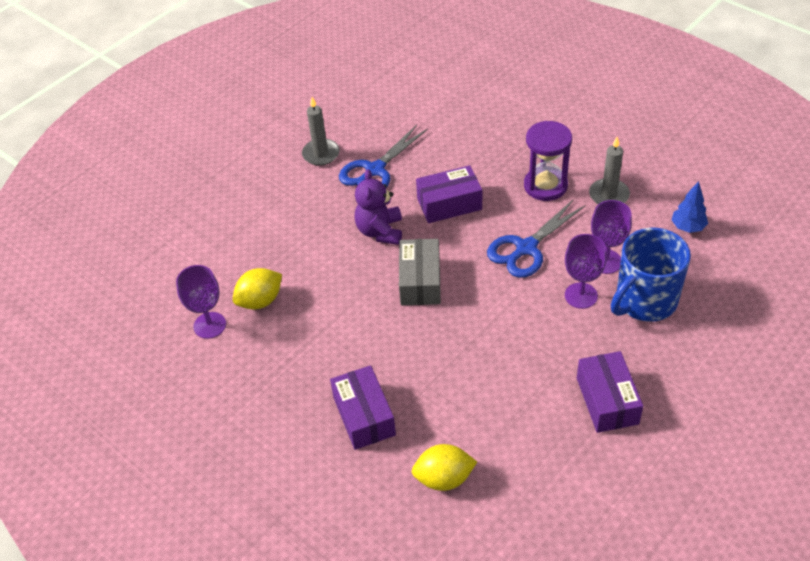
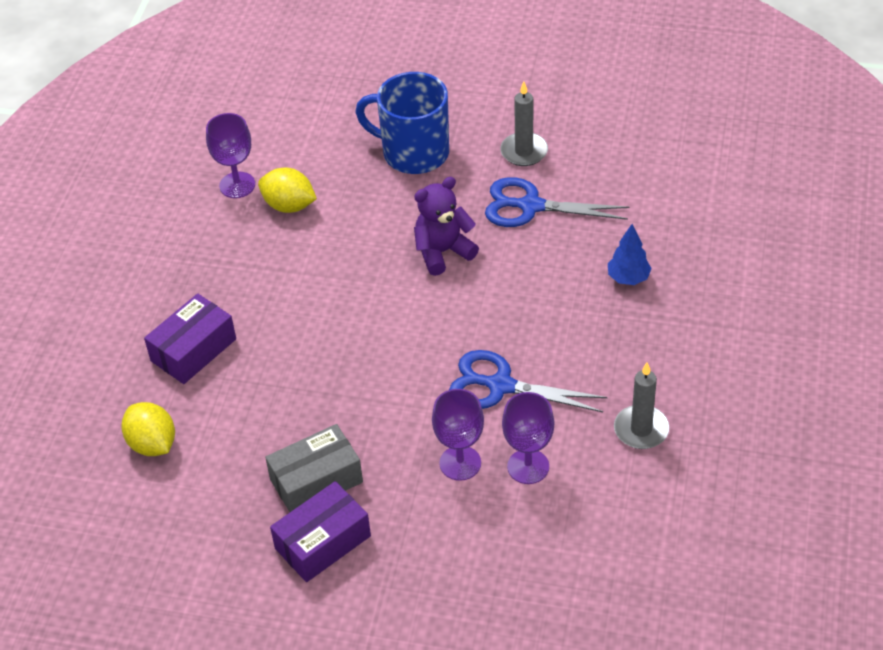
camera: 60 degrees right, 0 degrees up
(420, 281) = (393, 316): grey box -> grey box (316, 481)
(449, 204) = (523, 291): purple box -> none
(545, 186) = (614, 364): purple hourglass -> none
(645, 301) = (489, 526): blue mug -> blue mug (413, 153)
(687, 227) = (639, 527): blue tree -> blue tree (628, 278)

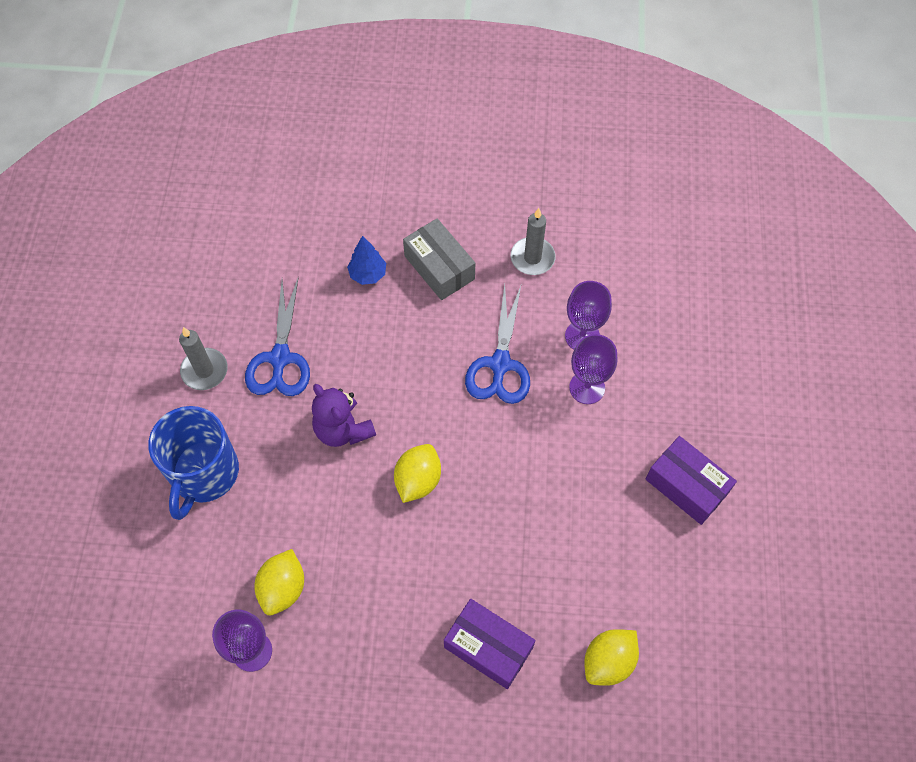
camera: 100 degrees left, 15 degrees up
(316, 481) = (625, 502): grey box -> grey box (439, 267)
(376, 307) = (418, 480): none -> yellow lemon

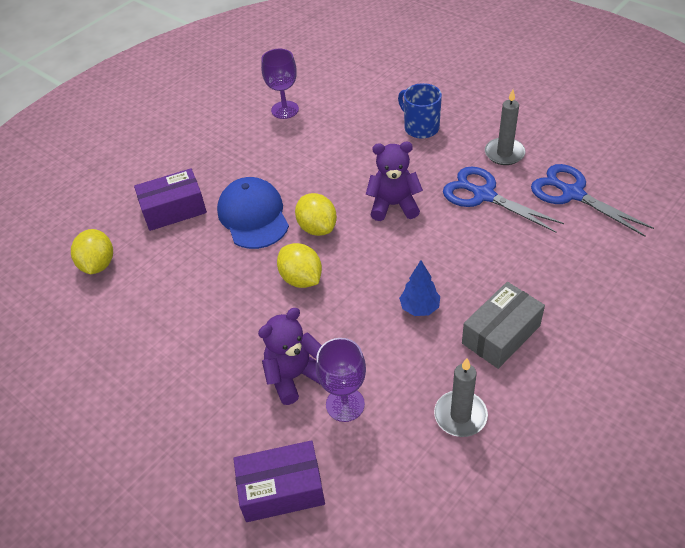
camera: 130 degrees right, 15 degrees down
(204, 473) = (420, 127): blue mug -> blue mug, size x0.65
(283, 588) = (308, 135): yellow lemon -> yellow lemon (301, 279)
(368, 274) = (528, 280): blue tree -> blue tree (419, 308)
(439, 267) = (501, 334): grey box -> grey box turned 45 degrees counterclockwise
(443, 554) = (253, 216): none -> blue cap
(500, 364) = (368, 326): blue scissors -> blue scissors (572, 194)
(587, 388) = (294, 376): purple goblet -> purple teddy bear
(686, 486) = (150, 393): purple box -> purple box (281, 489)

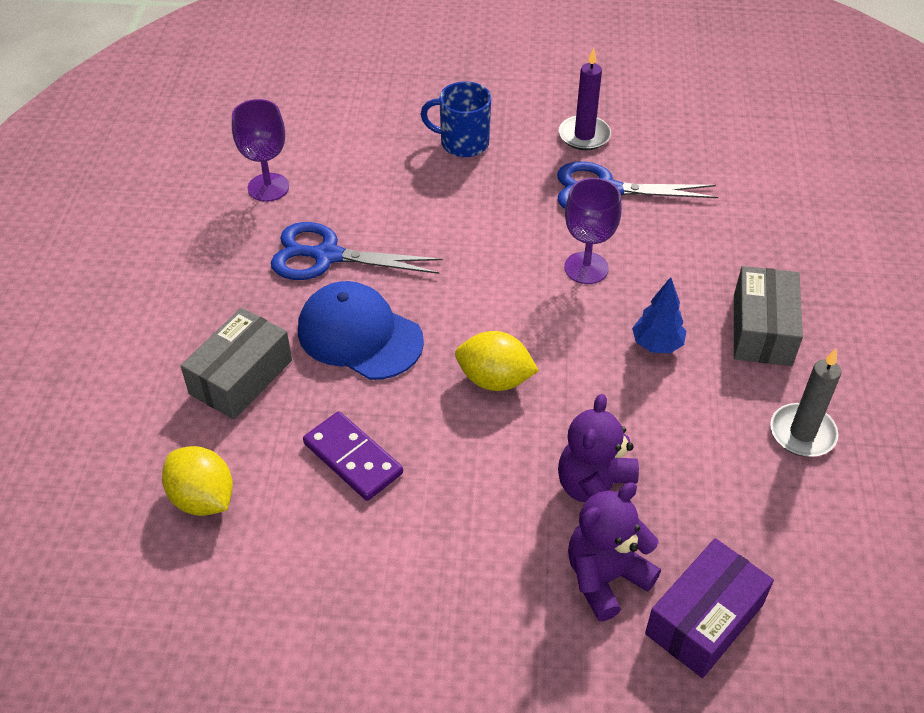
camera: 40 degrees left, 0 degrees up
(174, 209) = (241, 377): purple box -> grey box
(185, 283) = (352, 458): none -> purple domino
(317, 228) = (454, 312): yellow lemon -> none
(345, 404) = (680, 489): purple goblet -> purple goblet (586, 268)
(393, 205) = (519, 245): purple teddy bear -> purple teddy bear (605, 577)
(504, 153) = (584, 135): grey candle -> purple candle
(572, 194) = (693, 150): blue scissors -> blue scissors (327, 256)

